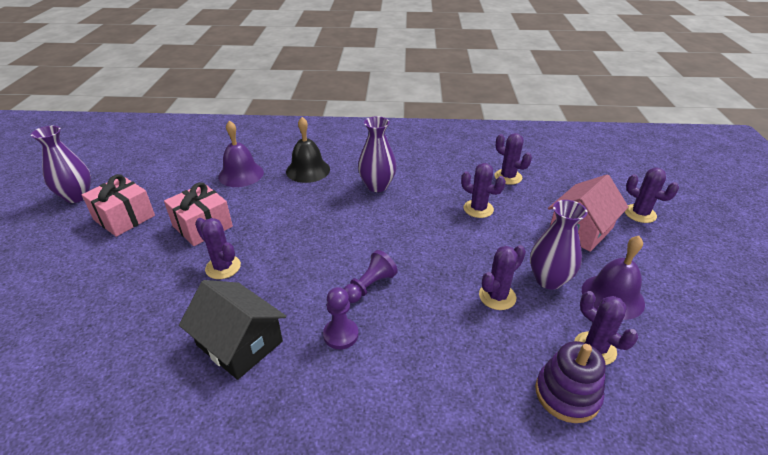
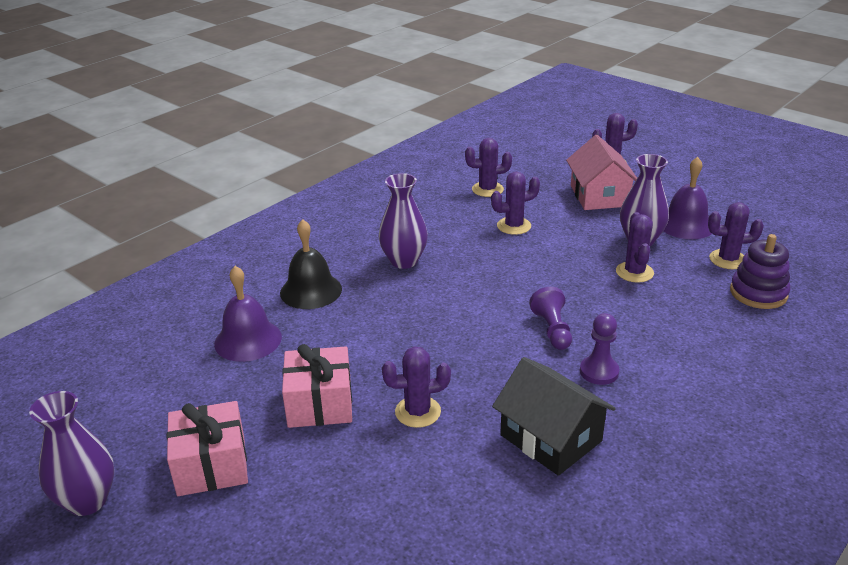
camera: 50 degrees left, 5 degrees down
(239, 343) = (550, 438): black house -> black house turned 60 degrees clockwise

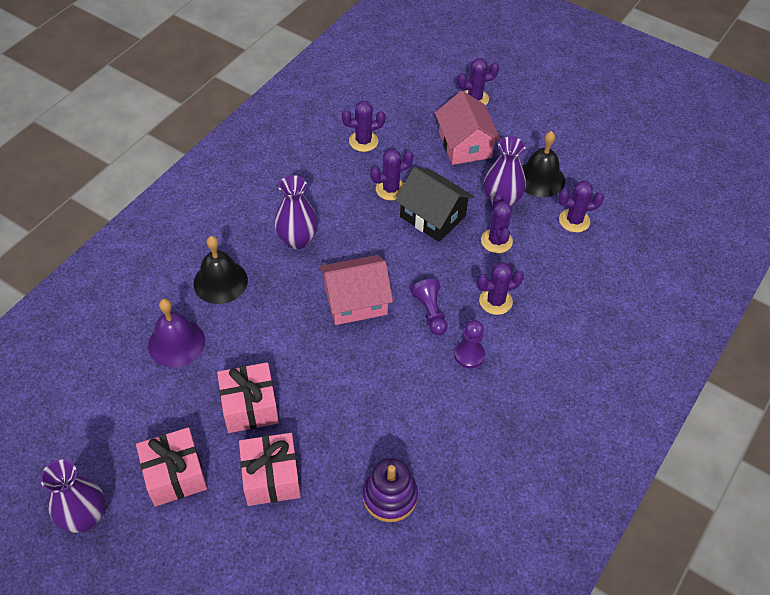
camera: 10 degrees left, 20 degrees up
(332, 477) = (271, 477): none -> pink gift
(418, 412) = (329, 408): purple cactus -> purple cactus (495, 301)
(463, 315) = (355, 301): none -> pink house
(550, 438) = (434, 425): black house -> black house (432, 216)
(685, 224) = (540, 178): purple bell -> black bell
(758, 293) = (597, 259): purple stacking toy -> purple stacking toy (390, 496)

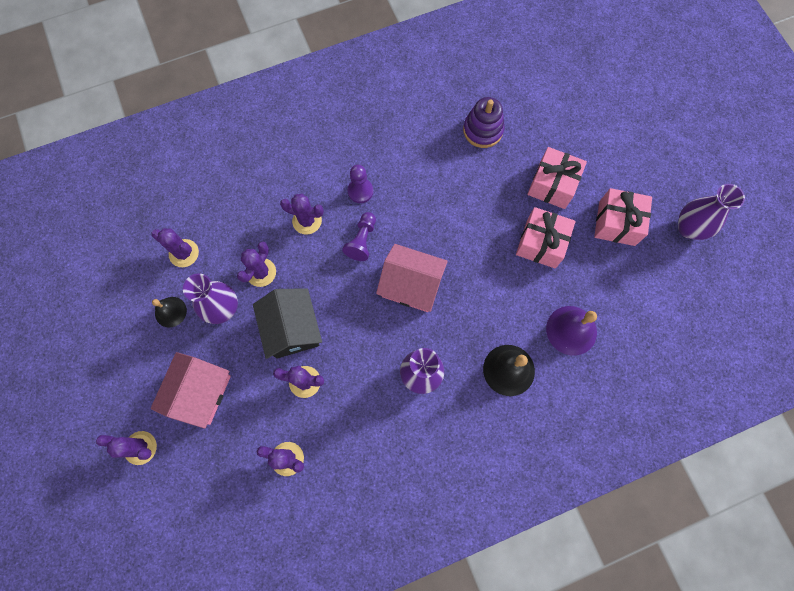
camera: 145 degrees left, 20 degrees up
(540, 178) = (170, 312): black bell -> black bell, size x0.63

